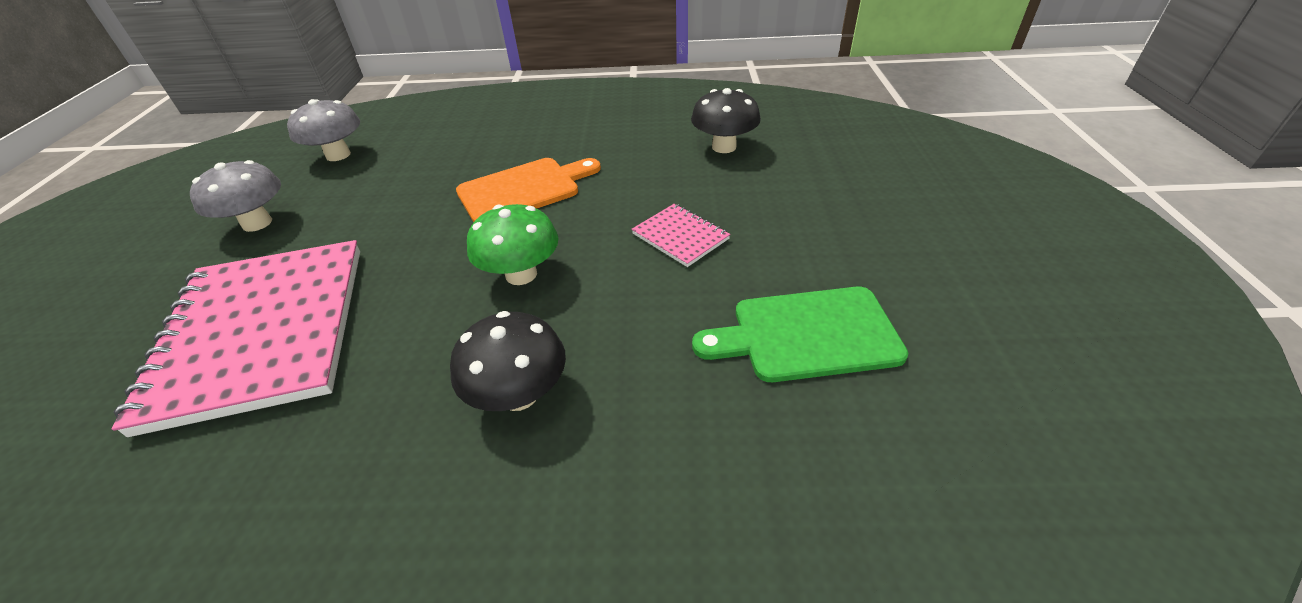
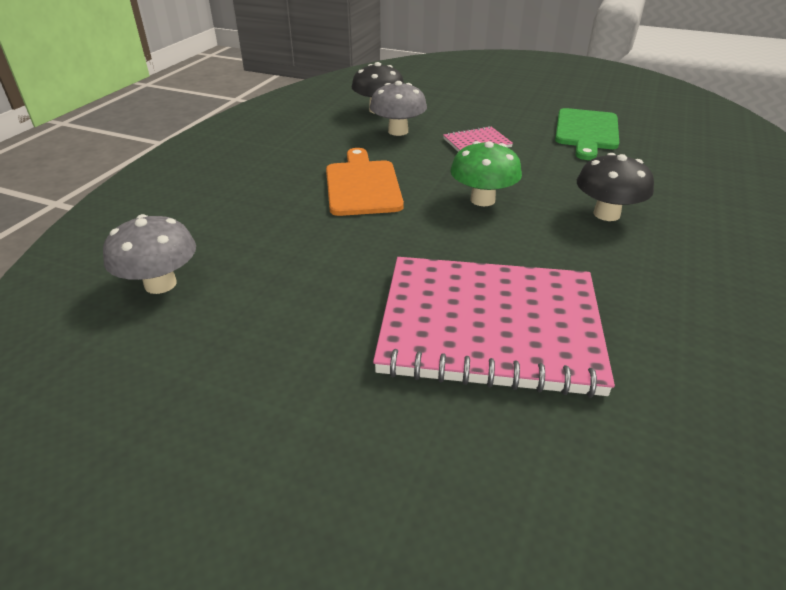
camera: 70 degrees left, 5 degrees down
(257, 223) = (273, 343): grey mushroom -> grey mushroom (398, 131)

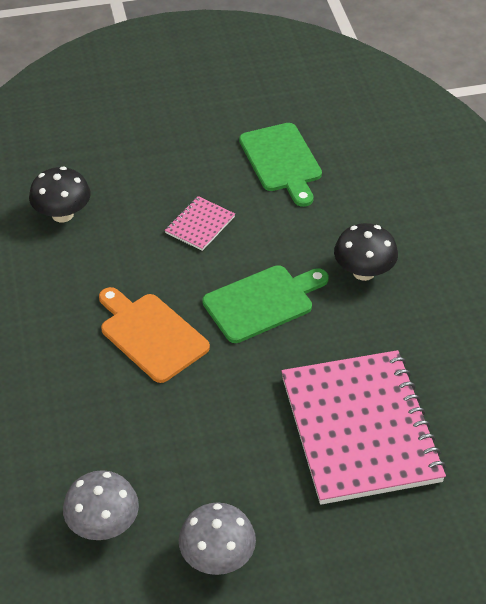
camera: 35 degrees left, 10 degrees up
(398, 131) = (113, 241): grey mushroom -> grey mushroom (217, 557)
(482, 200) = (262, 302): green mushroom -> green cutting board
(489, 326) = (360, 429): pink notebook -> pink notebook turned 75 degrees counterclockwise

